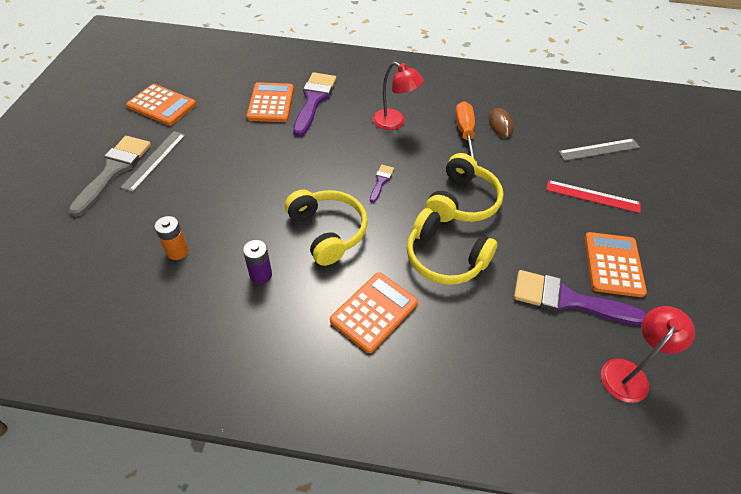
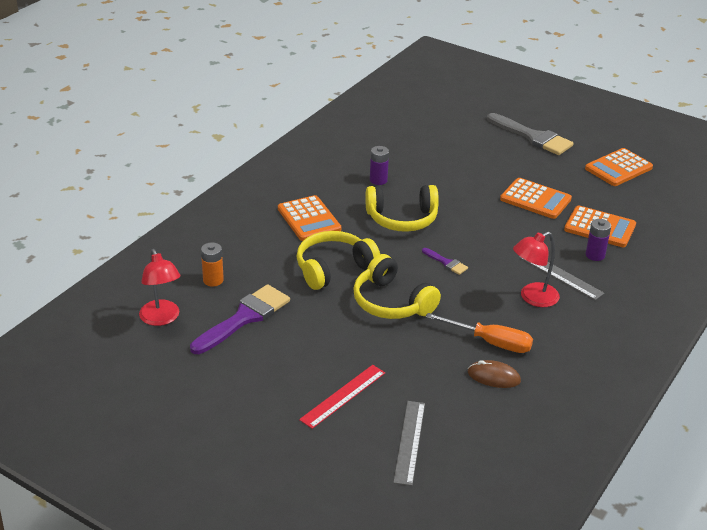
camera: 115 degrees right, 15 degrees down
(154, 160) = (537, 155): grey ruler -> grey ruler (560, 275)
(177, 251) = (424, 151): orange battery -> orange battery (213, 280)
(314, 100) = (595, 255): purple brush -> purple battery
(613, 264) = (256, 364): orange calculator -> orange calculator (535, 199)

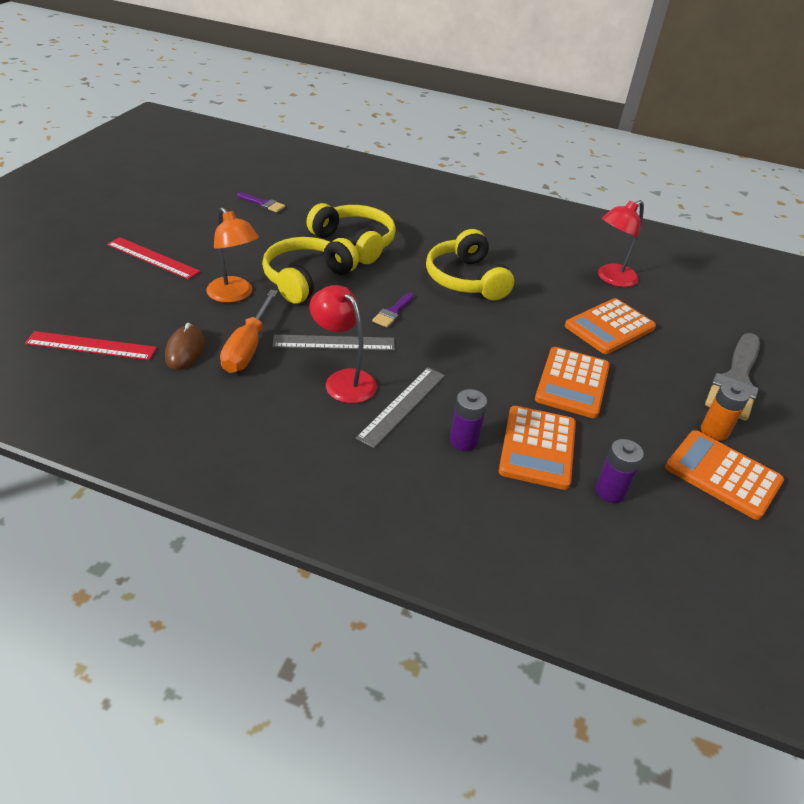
camera: 75 degrees right, 5 degrees up
(162, 319) = (254, 170): red lamp -> red lamp (611, 279)
(213, 280) = (314, 186): orange battery -> orange battery (714, 431)
(244, 318) = (263, 204): purple brush -> purple brush, size x0.47
(309, 219) = (434, 225): orange calculator -> orange calculator (609, 327)
(378, 180) = (534, 261): purple battery -> purple battery (610, 491)
(409, 442) = (82, 297): grey ruler -> grey ruler (334, 343)
(414, 346) = (234, 295): none -> orange lamp
(486, 432) = (91, 346): none -> red ruler

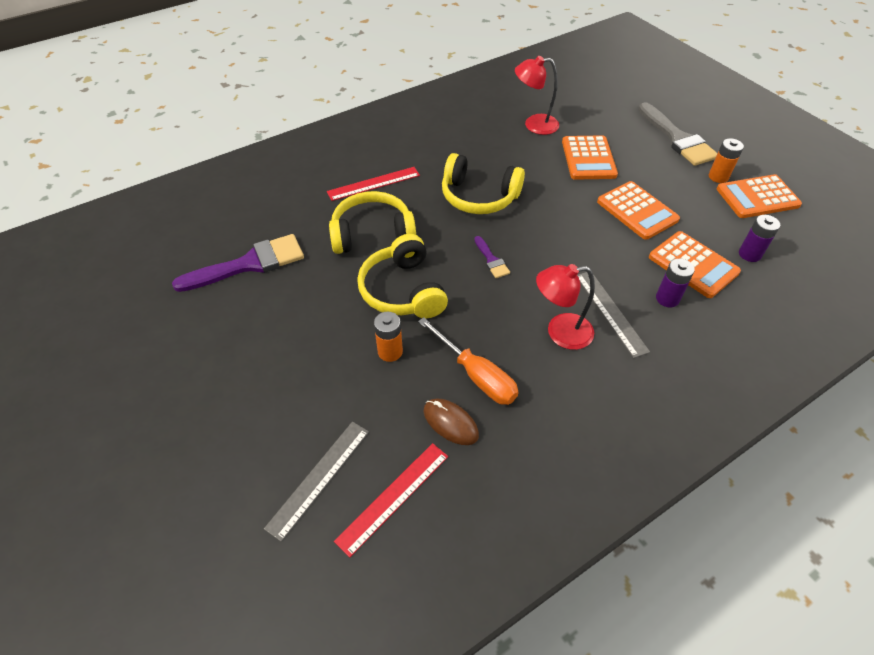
camera: 50 degrees left, 10 degrees up
(153, 258) = (274, 389): red ruler -> red ruler (373, 183)
(234, 295) = (390, 351): orange lamp -> orange battery
(263, 204) = (249, 264): purple brush -> purple brush, size x2.12
(334, 343) = (507, 315): grey ruler -> grey ruler (319, 478)
(611, 279) = (534, 125): red lamp -> red lamp turned 90 degrees clockwise

